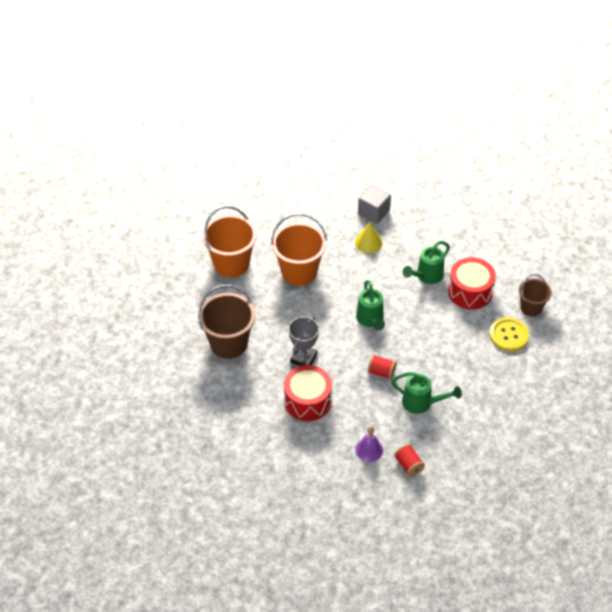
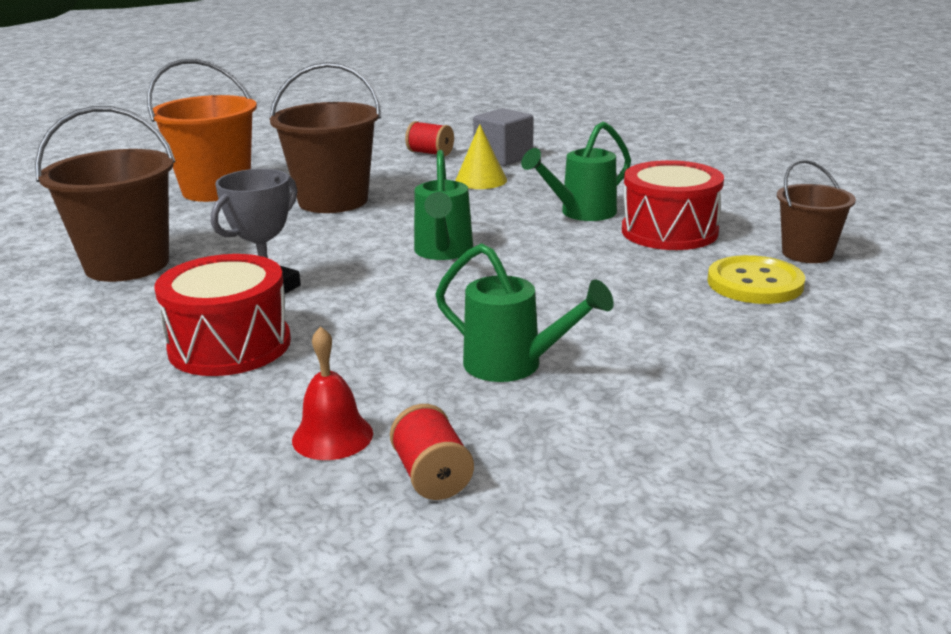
camera: 10 degrees right, 25 degrees down
(299, 271) = (333, 201): orange bucket -> brown bucket
(369, 449) = (332, 436): purple bell -> red bell
(381, 372) = (433, 315): red spool -> red spool (430, 153)

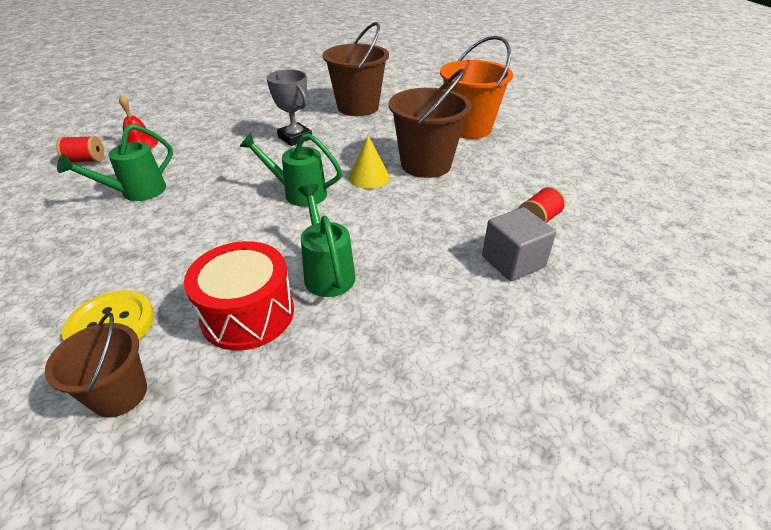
camera: 105 degrees right, 15 degrees up
(230, 345) = (241, 128): red drum -> none
(481, 180) = (444, 234): yellow cone -> yellow cone (369, 177)

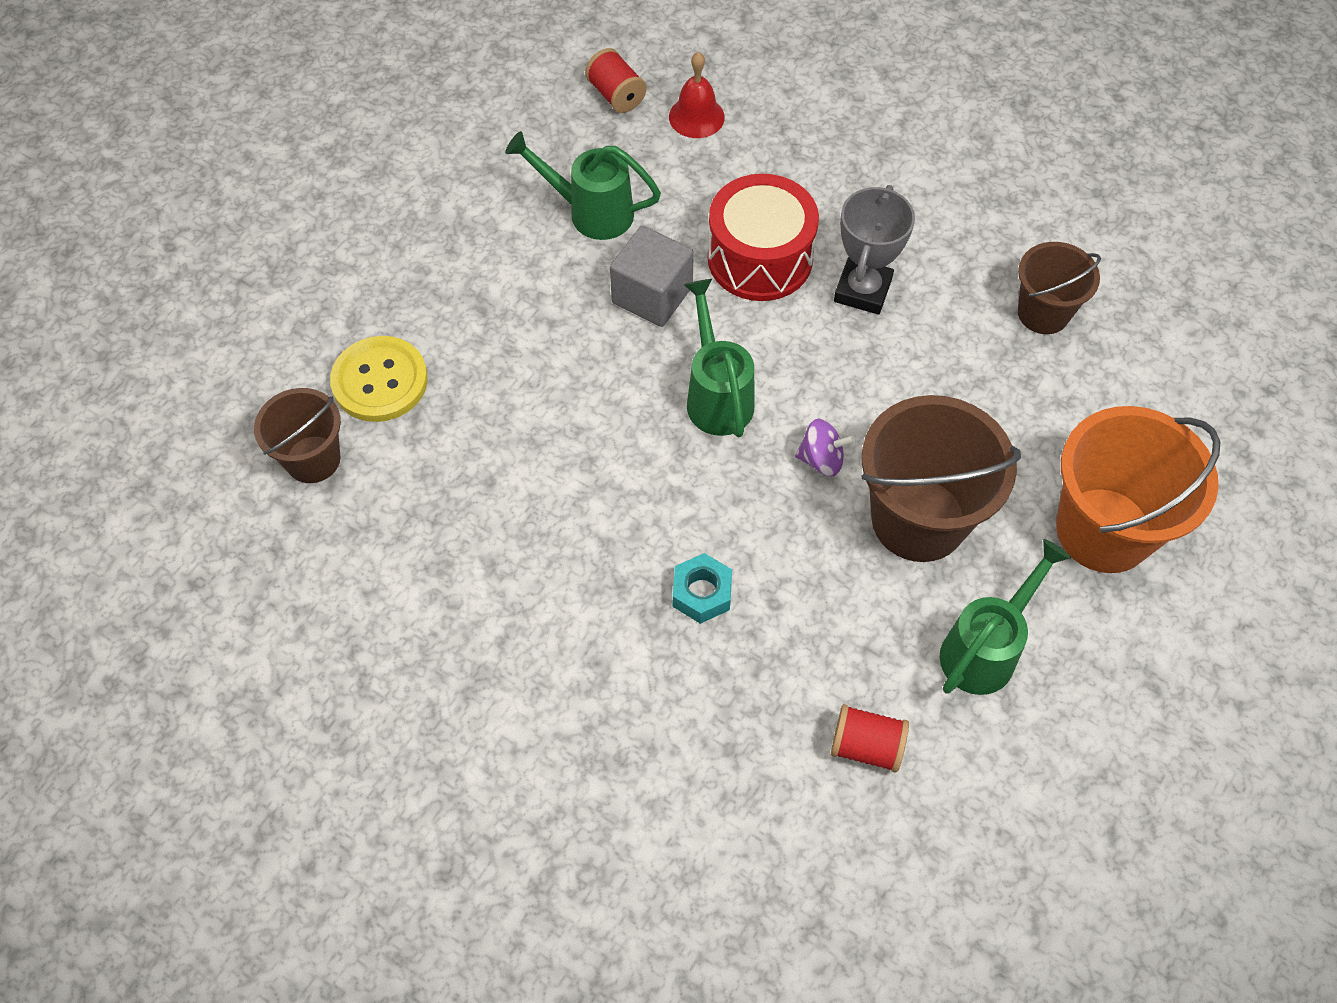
camera: 60 degrees right, 20 degrees up
(248, 313) = (465, 493): red drum -> red drum (760, 258)
(327, 272) = (578, 531): green watering can -> green watering can (985, 649)
(358, 107) = (1043, 313): brown bucket -> brown bucket, size x0.59
(369, 177) = (821, 459): yellow cone -> purple spinning top
(410, 240) = (701, 593): none -> turquoise nut
(513, 261) = (737, 743): grey cube -> grey cube (652, 295)

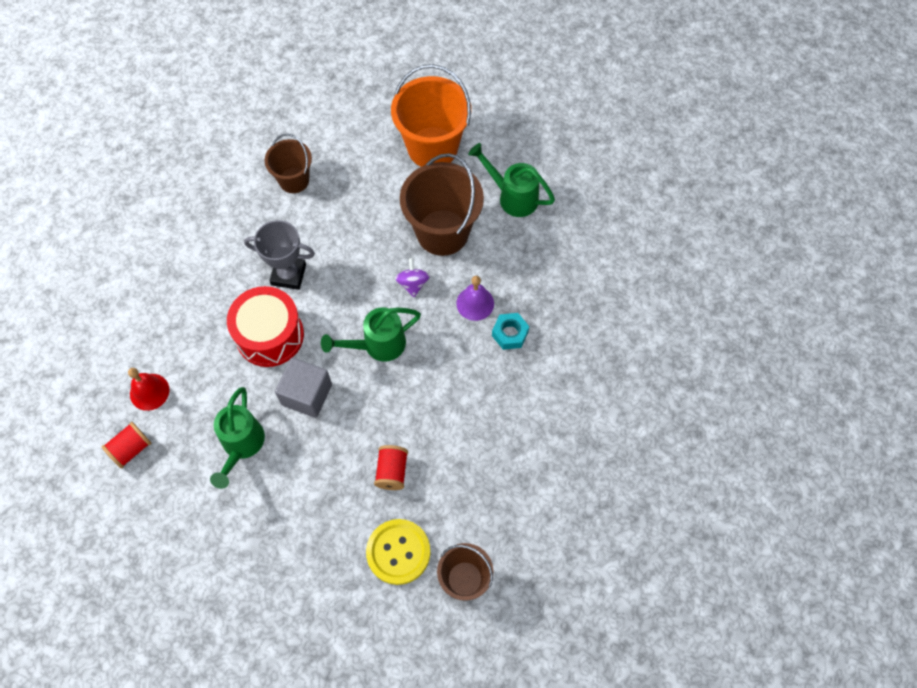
camera: 100 degrees left, 5 degrees up
(770, 548) = (475, 303): none -> purple bell
(866, 746) = (578, 245): red spool -> red spool (392, 471)

